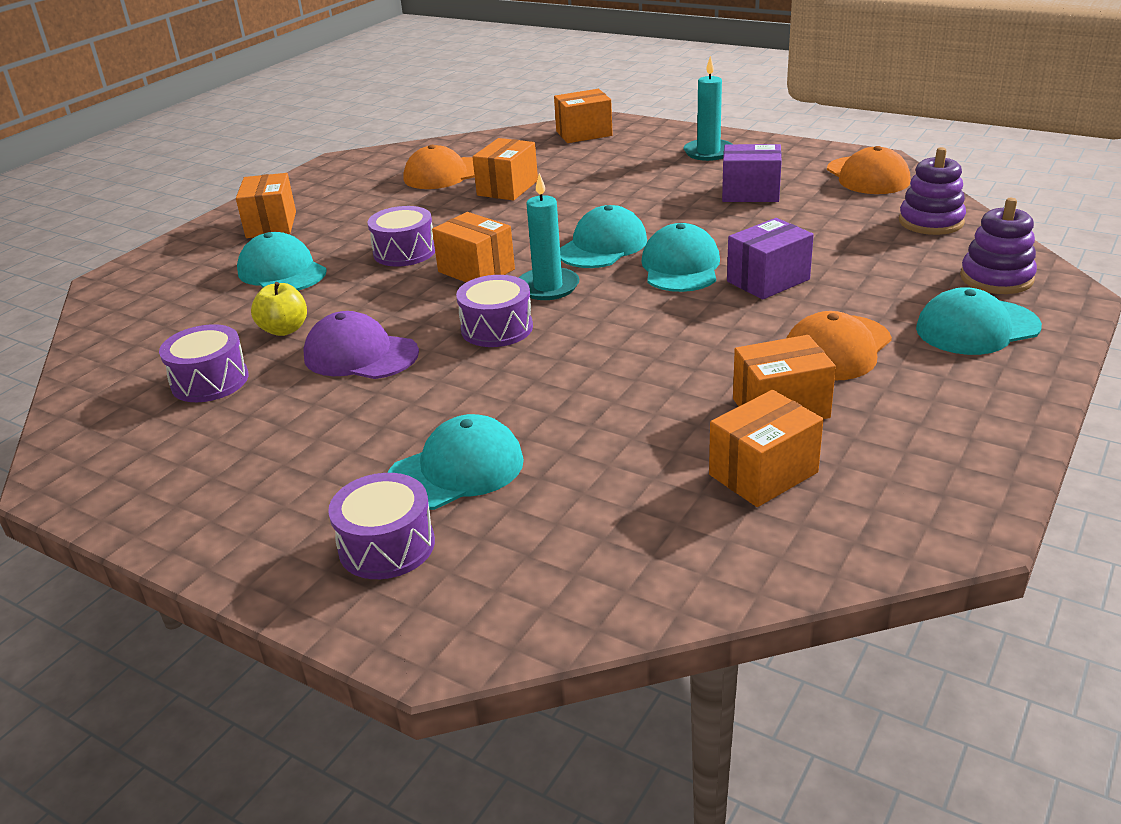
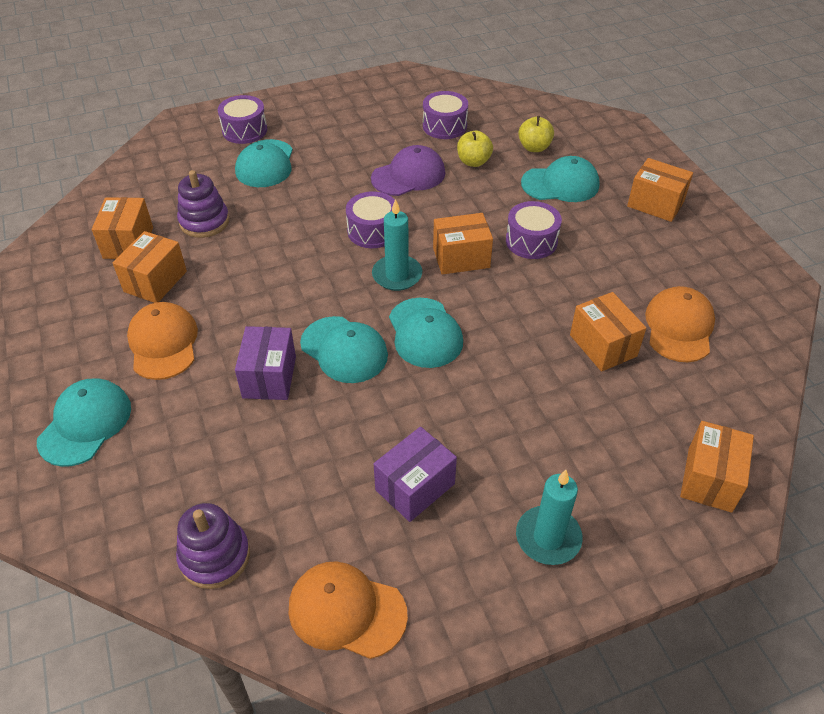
camera: 125 degrees right, 15 degrees up
(214, 309) = (534, 147): none -> yellow apple
(996, 278) = (104, 499): purple stacking toy -> purple stacking toy (204, 222)

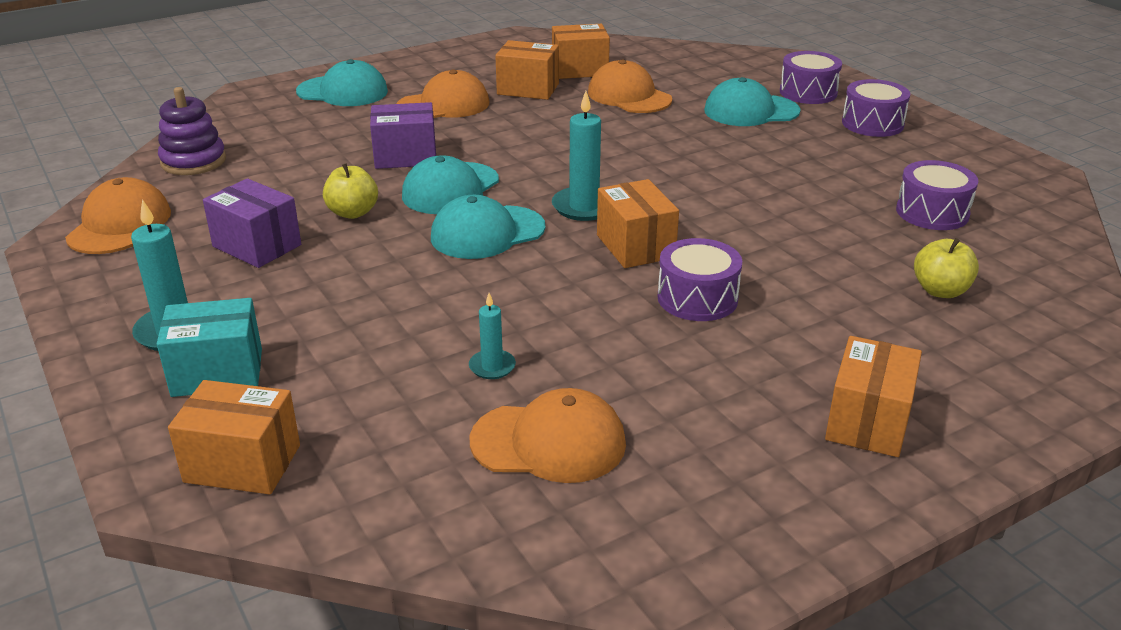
camera: 80 degrees right, 15 degrees down
(204, 222) = (629, 96): purple stacking toy -> orange cap
(373, 231) = (660, 184): purple drum -> purple drum (872, 124)
(408, 175) = (790, 196): purple cap -> none
(473, 162) = (859, 241): yellow apple -> yellow apple (353, 213)
(560, 184) = (856, 319): turquoise cap -> none
(603, 345) = (492, 367): orange box -> turquoise candle
(606, 502) = (217, 372): none -> turquoise box

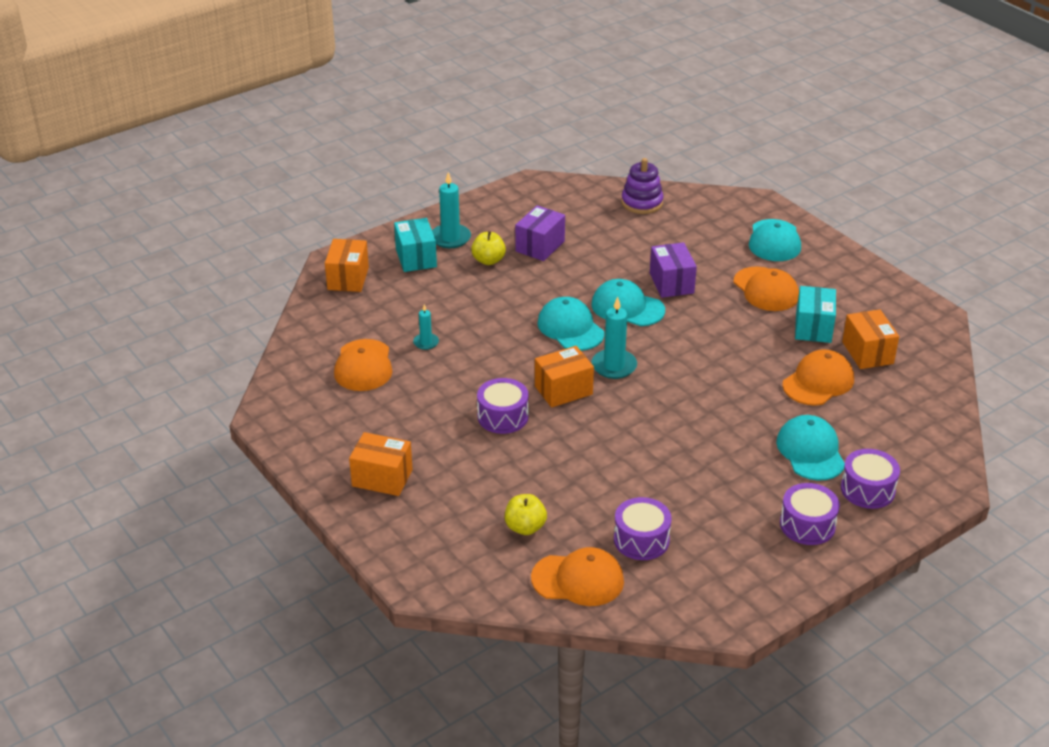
camera: 85 degrees right, 5 degrees up
(120, 225) = (556, 196): orange cap -> orange cap (578, 579)
(353, 213) = (586, 273): yellow apple -> yellow apple (488, 260)
(528, 89) = (813, 328): orange box -> turquoise box

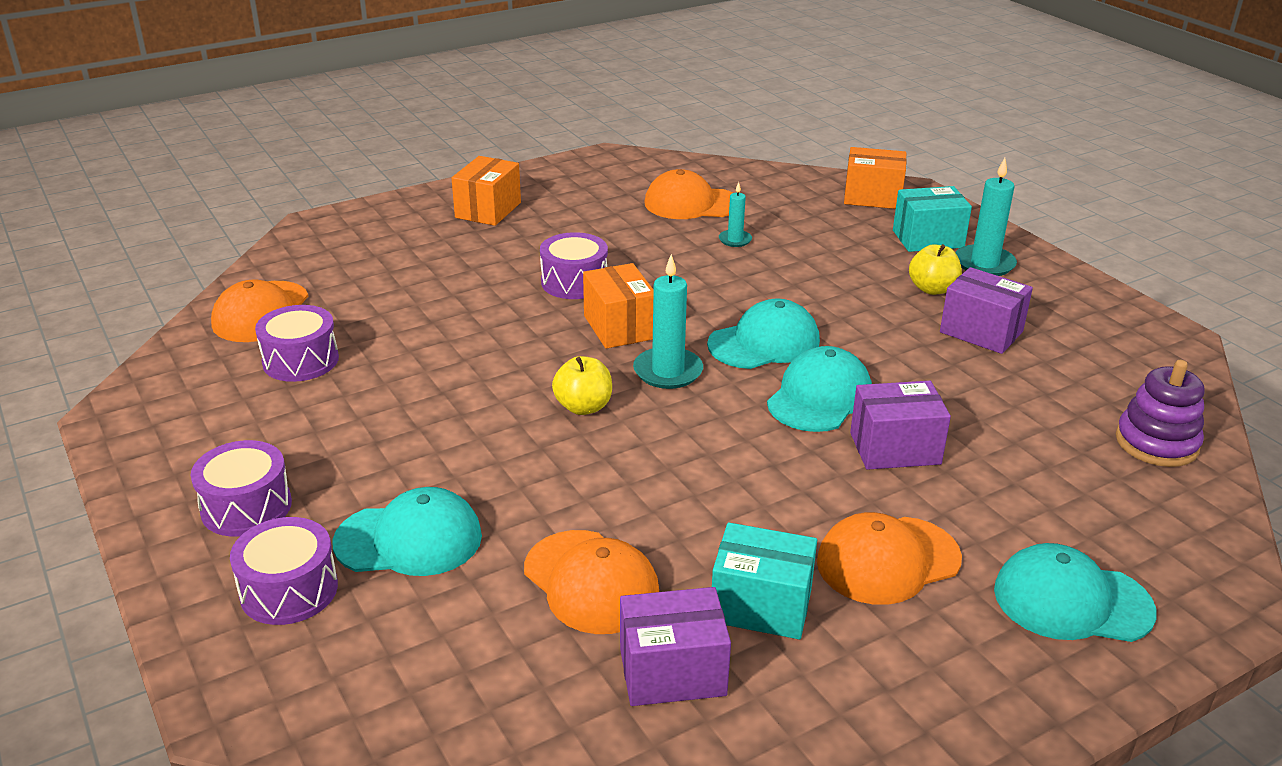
camera: 95 degrees right, 5 degrees down
(525, 527) = (366, 285): yellow apple -> yellow apple (583, 407)
(867, 353) = (672, 671): orange box -> purple box

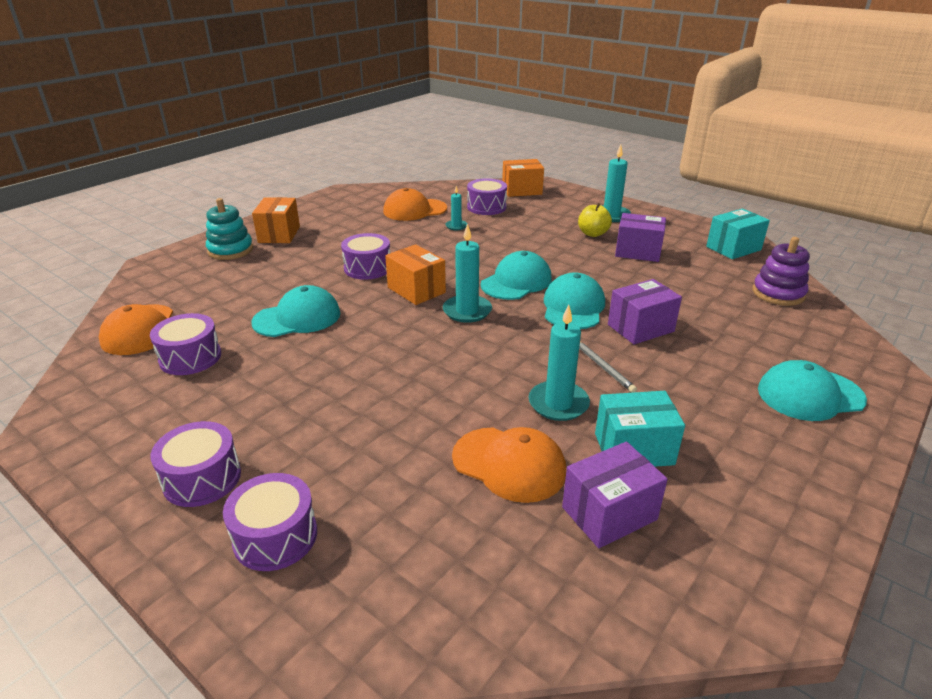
camera: 20 degrees left, 0 degrees up
(409, 539) = (353, 469): turquoise cap -> turquoise cap (297, 318)
(416, 223) = (230, 250): none -> turquoise stacking toy
(583, 407) = (425, 345): yellow apple -> none
(704, 524) = (558, 403): none -> turquoise candle
(799, 216) = (486, 207): none -> purple drum
(799, 490) = (602, 367): none -> grey pencil
(888, 560) = (688, 398): orange cap -> none
(928, 239) = (570, 207): turquoise box -> turquoise box (733, 248)

